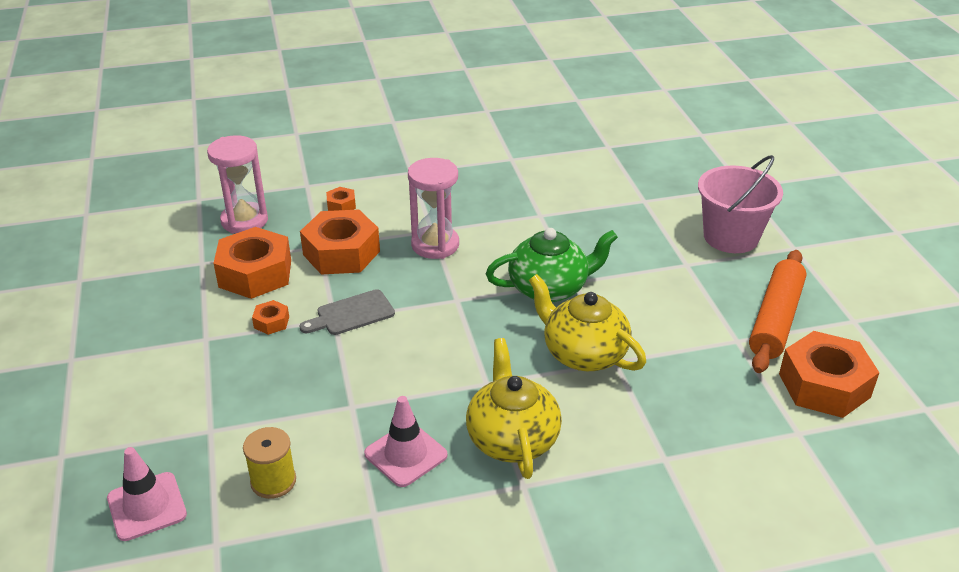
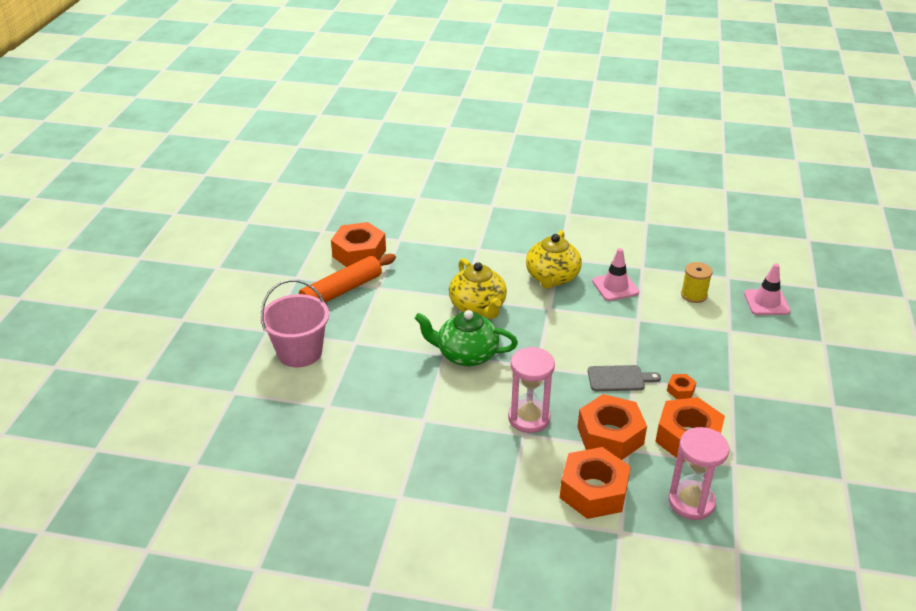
camera: 155 degrees left, 0 degrees up
(341, 205) = (593, 491): orange nut -> orange nut, size x2.26

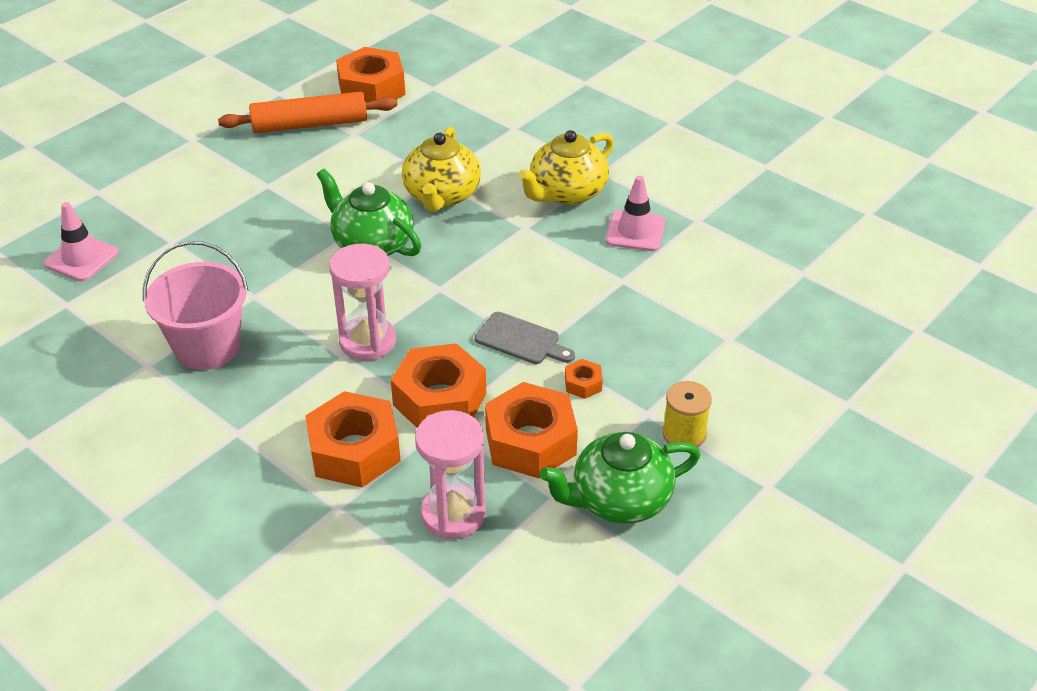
camera: 30 degrees right, 5 degrees up
(300, 352) = (201, 175): pink bucket -> pink bucket (207, 347)
(694, 295) = (729, 278): yellow spool -> yellow spool (684, 433)
(766, 302) = (821, 324): pink traffic cone -> pink traffic cone (81, 258)
(769, 449) = (619, 500): none -> green teapot

